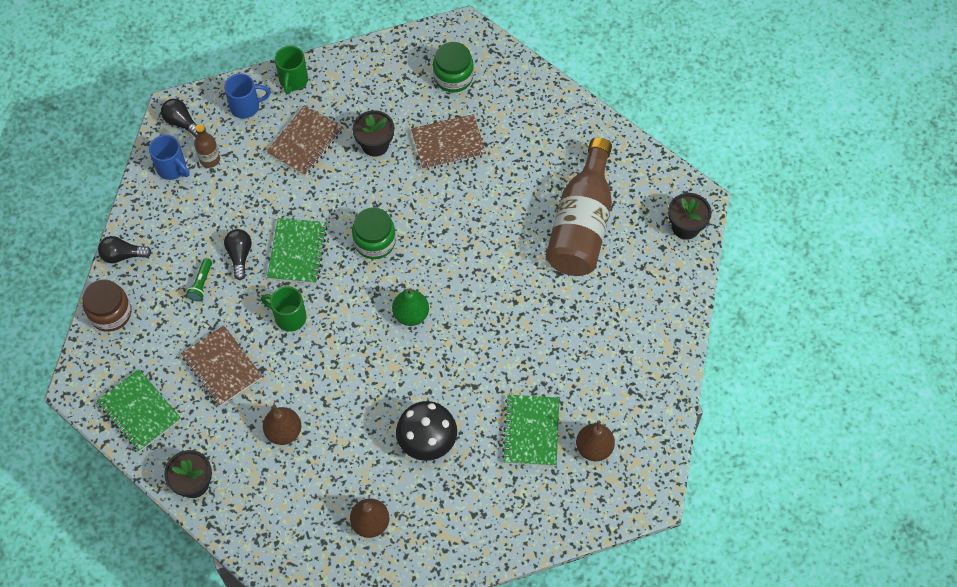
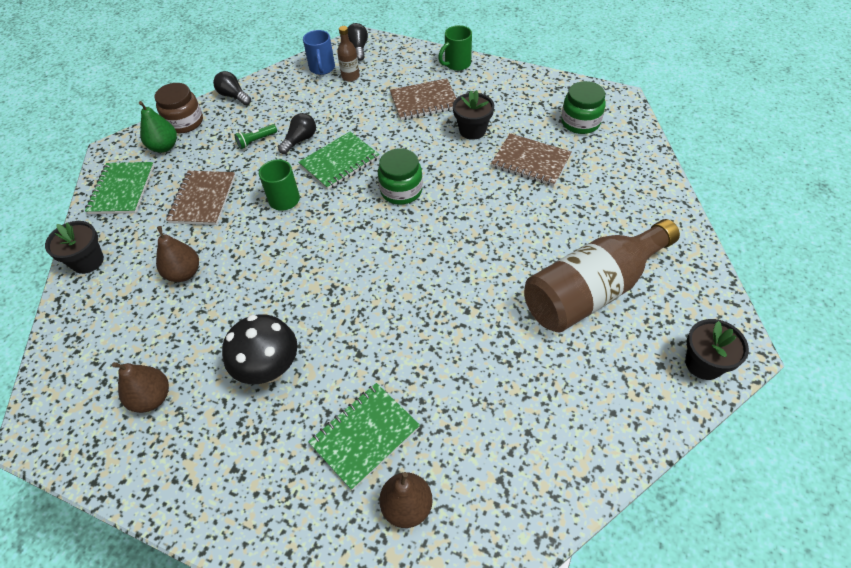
camera: 45 degrees right, 10 degrees down
(246, 106) = (408, 61): blue mug -> none
(411, 314) = (371, 259): green pear -> green pear (164, 147)

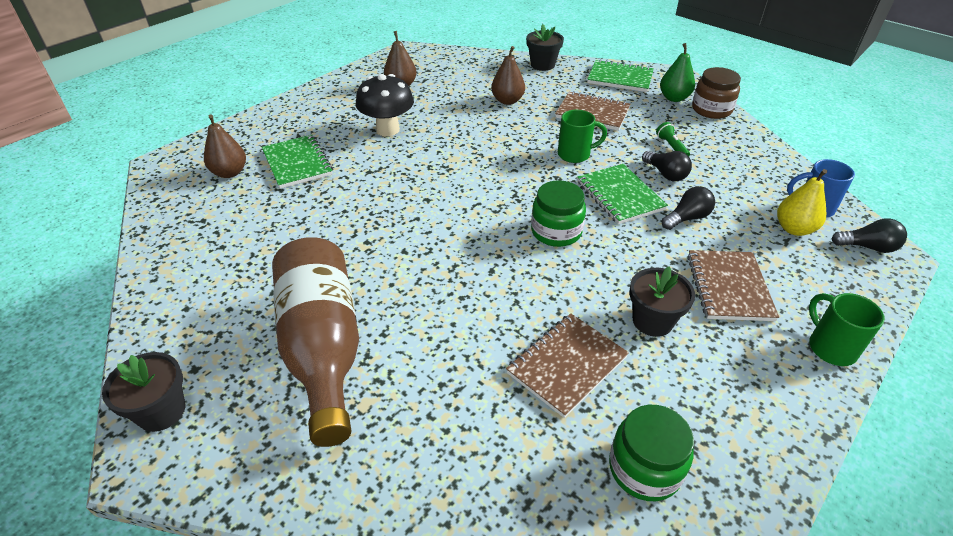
camera: 105 degrees right, 10 degrees down
(233, 96) = (755, 139): black light bulb -> black light bulb (687, 218)
(350, 76) = (794, 229): brown bottle -> yellow pear

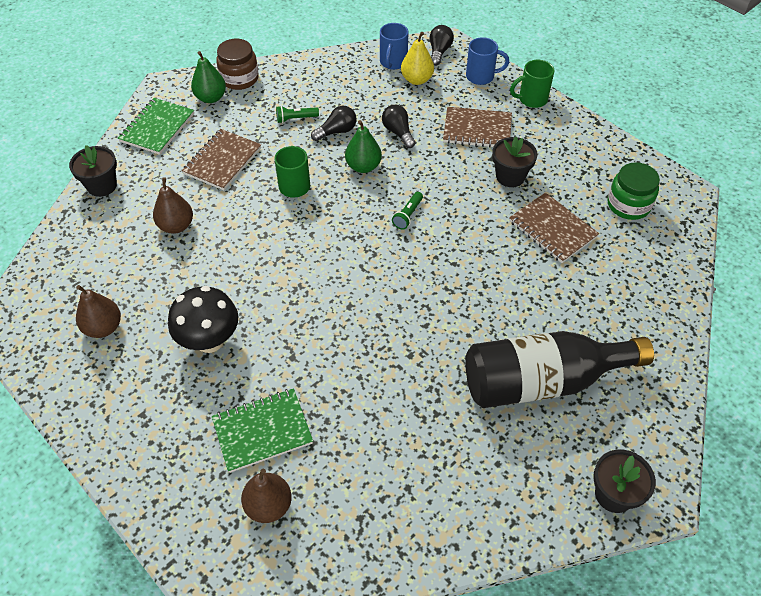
camera: 85 degrees left, 10 degrees up
(323, 348) = (542, 381): brown bottle -> black bottle
(556, 231) = (408, 215): green jar -> green flashlight
(619, 195) = (363, 166): green notebook -> green pear
(844, 290) = (481, 76): none -> blue mug

